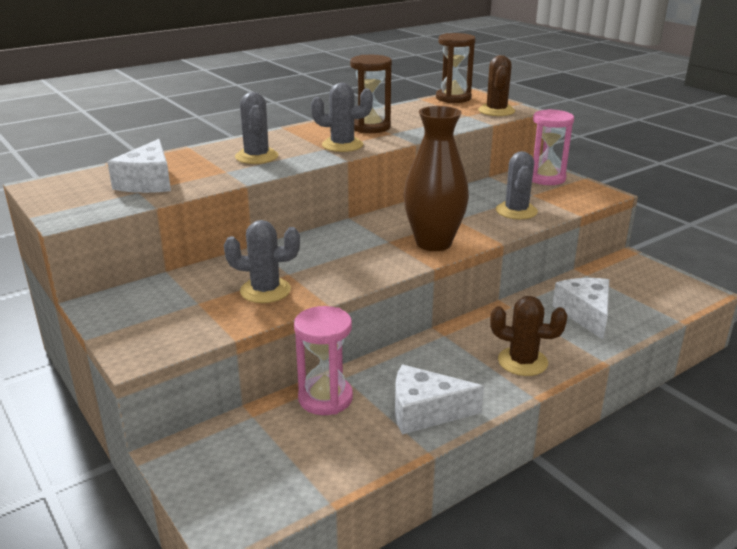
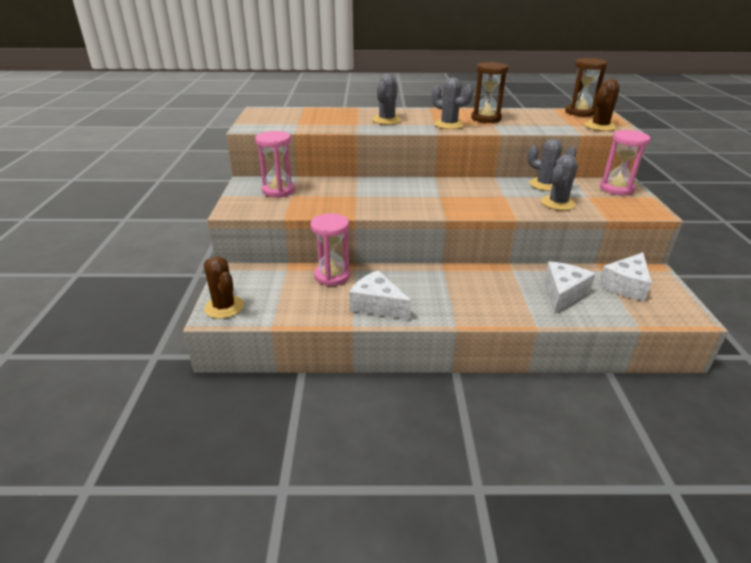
camera: 35 degrees right, 5 degrees up
(148, 182) = (309, 120): white cheese -> white cheese (625, 285)
(169, 302) = (278, 191): none -> pink hourglass
(265, 290) = (332, 200): grey cactus -> grey cactus (545, 185)
(433, 243) = (467, 205): brown vase -> none
(522, 362) = (475, 304): brown cactus -> brown cactus (224, 307)

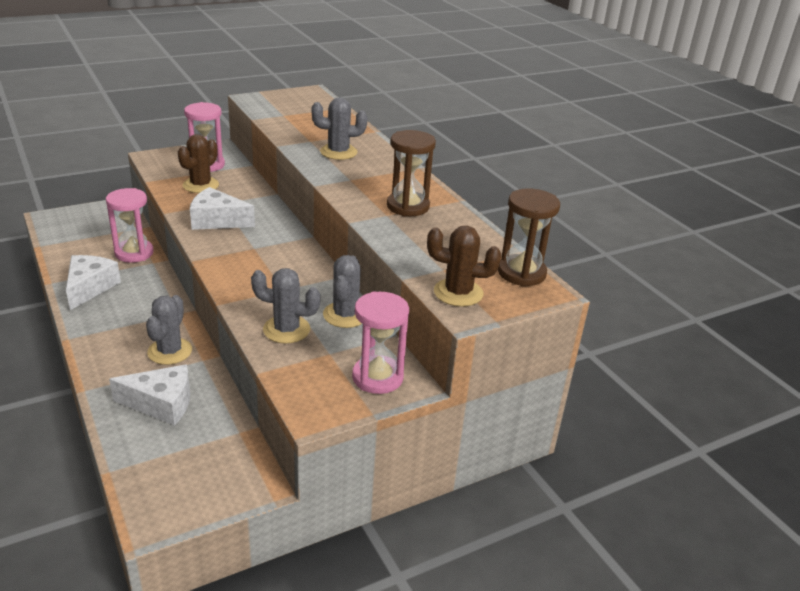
camera: 60 degrees right, 0 degrees up
(224, 307) = (60, 218): brown cactus -> brown cactus (201, 185)
(449, 125) = (355, 187): grey cactus -> grey cactus (170, 351)
(625, 285) = (206, 456): white cheese -> white cheese (217, 220)

